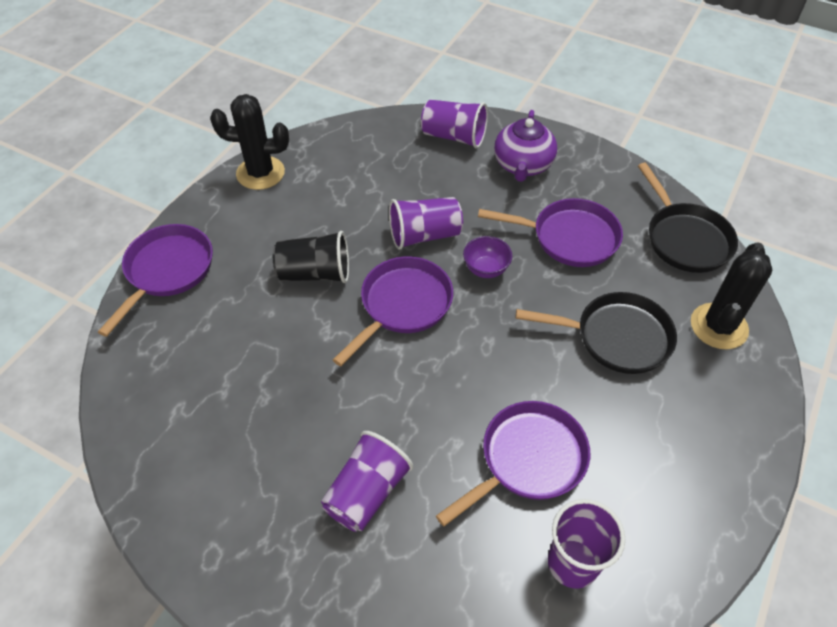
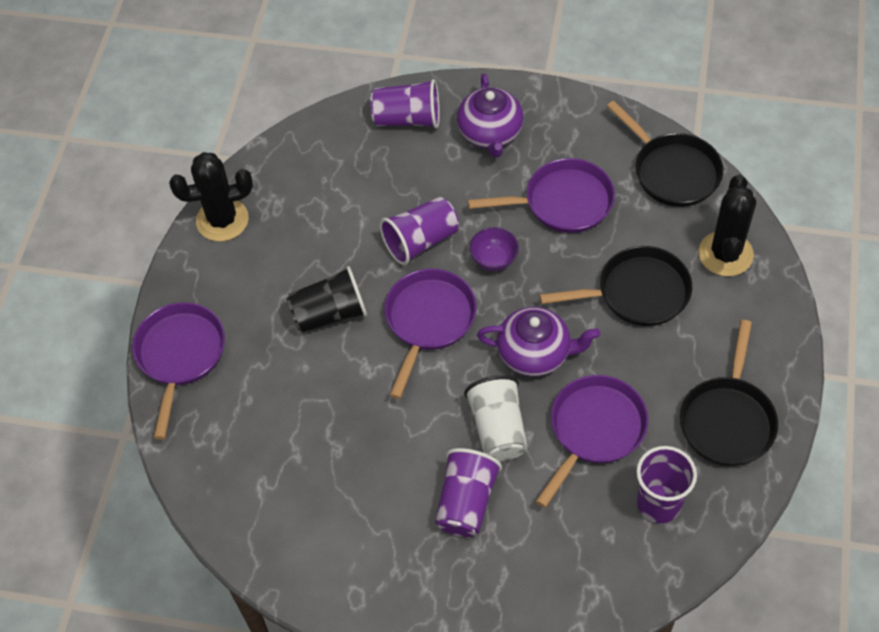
camera: 15 degrees left, 5 degrees up
(429, 427) = (498, 429): none -> white cup
(494, 365) = (535, 353): none -> purple teapot
(677, 494) = (727, 420): none -> black pan

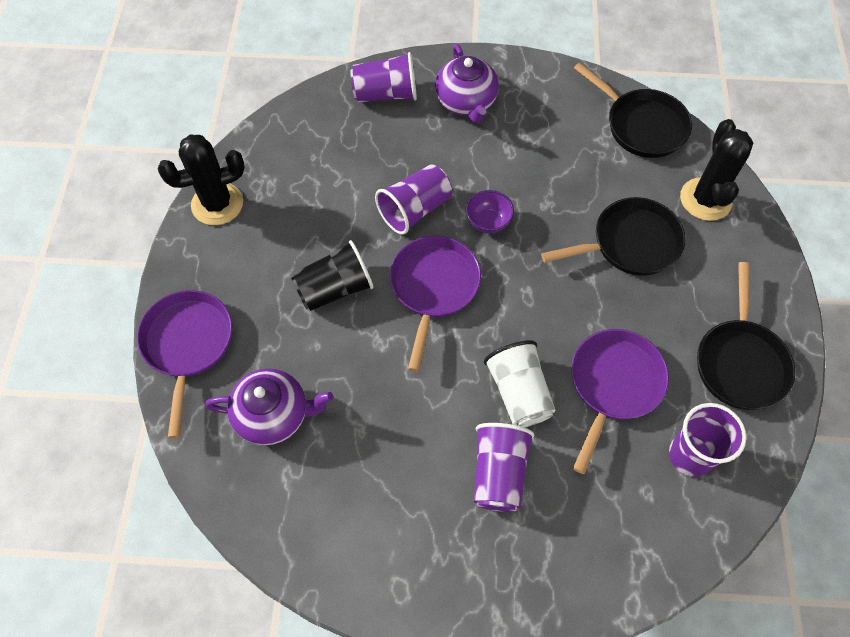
camera: 10 degrees left, 5 degrees up
(535, 353) = (542, 312): purple teapot -> purple teapot (273, 415)
(562, 202) = (544, 162): purple pan -> none

